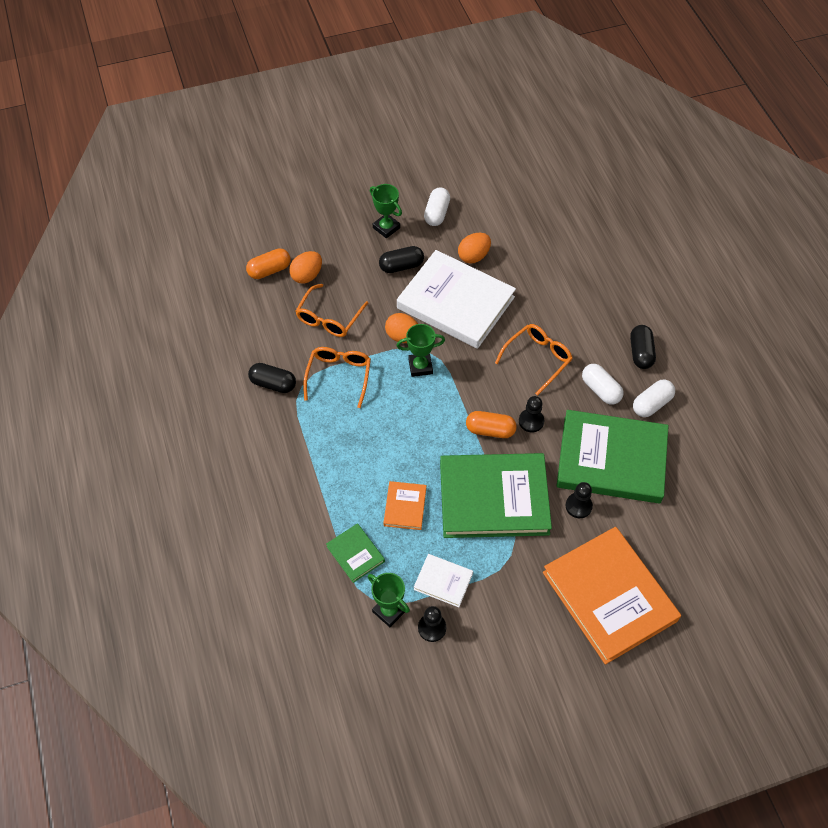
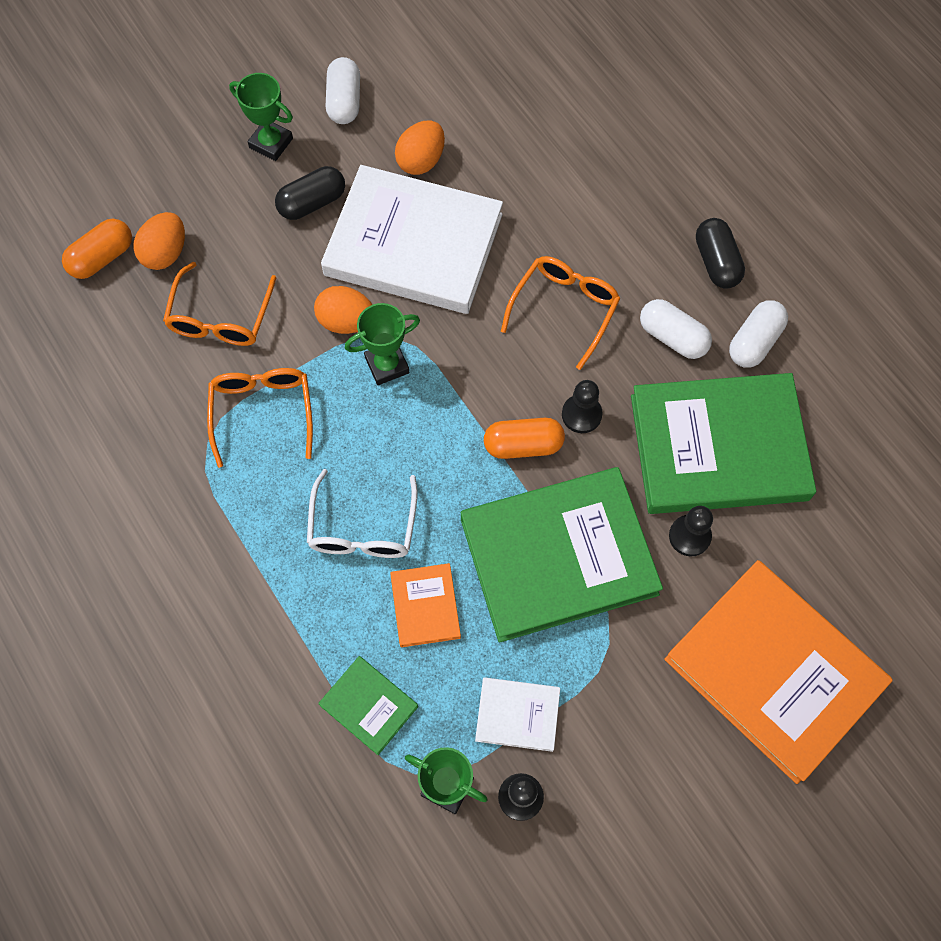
camera: 15 degrees left, 10 degrees up
(273, 384) = (160, 451): black capsule -> none
(380, 454) = (363, 528): none -> white glasses

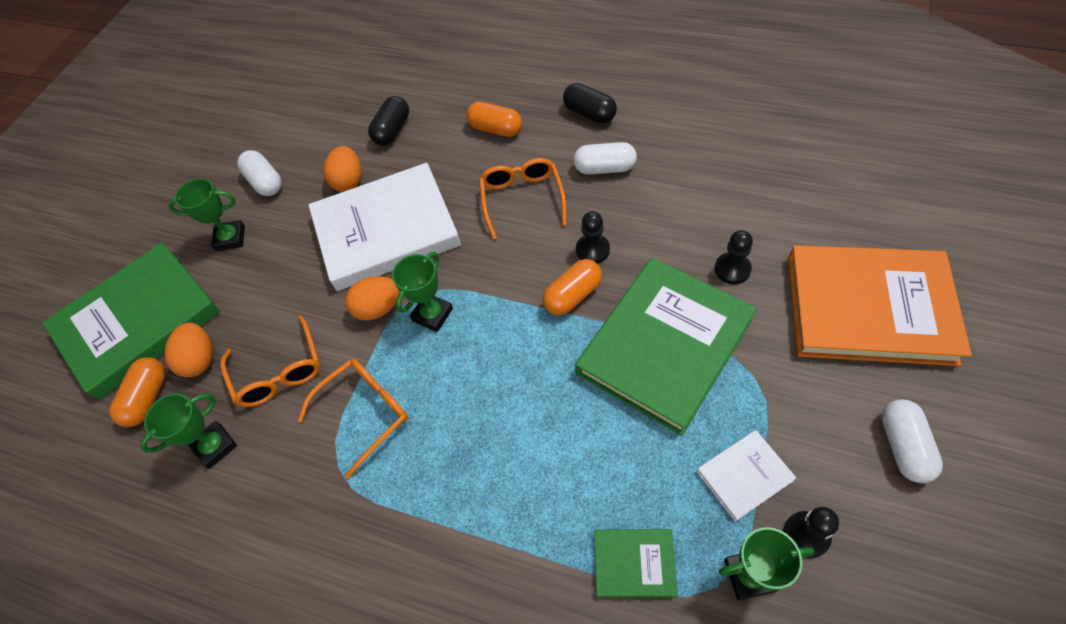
camera: 30 degrees left, 10 degrees down
(126, 346) = (215, 446): none -> green trophy
(262, 412) = (365, 412): orange glasses -> orange glasses turned 90 degrees clockwise
(312, 202) = (291, 253): black capsule -> black capsule (392, 130)
(363, 528) = (511, 435): white glasses -> none
(425, 606) = (607, 453): orange book -> none
(607, 208) = (495, 129): none -> orange capsule
(718, 448) = (695, 207): green book -> green book (138, 322)
(754, 342) = (655, 138): white capsule -> white capsule (903, 446)

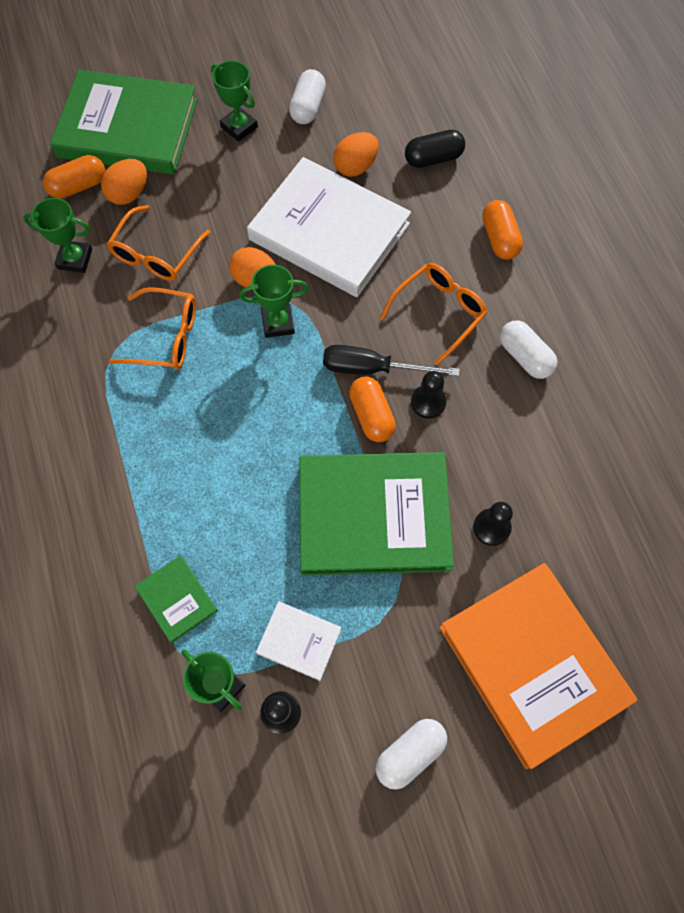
camera: 45 degrees right, 10 degrees up
(532, 270) = (373, 368): none -> black screwdriver
(573, 295) = (371, 415): orange capsule -> orange capsule turned 60 degrees clockwise
(589, 113) = (580, 303): black capsule -> none

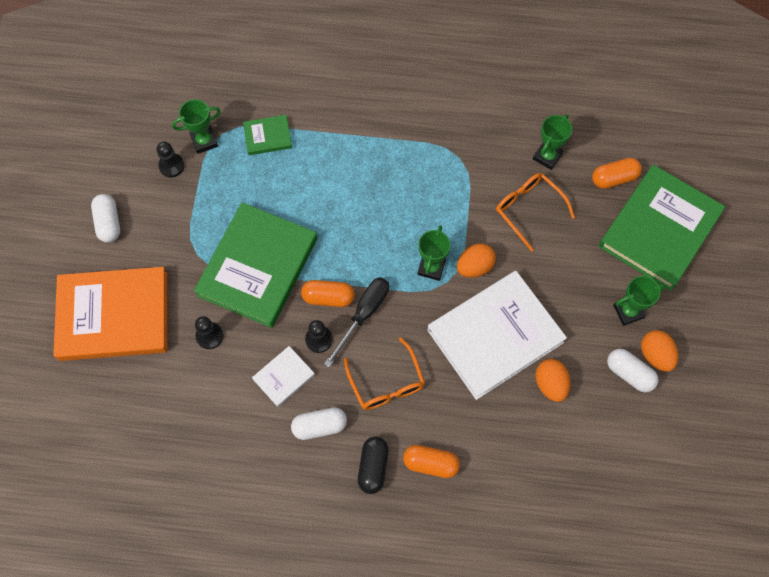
camera: 115 degrees right, 0 degrees up
(78, 186) = (614, 178): orange capsule -> orange capsule turned 75 degrees clockwise
(129, 194) = (592, 209): orange egg -> orange egg (655, 355)
(166, 337) = (455, 192): orange glasses -> none
(299, 641) = (205, 191): white book -> white book (284, 377)
(433, 158) = (533, 451): black capsule -> black capsule (373, 467)

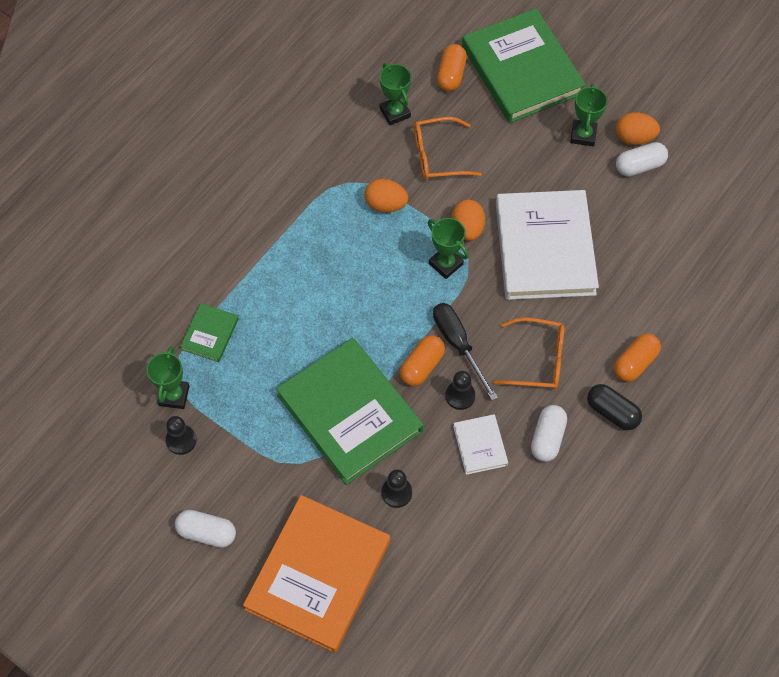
camera: 60 degrees left, 5 degrees down
(550, 384) = (615, 230): orange egg -> orange egg (385, 204)

